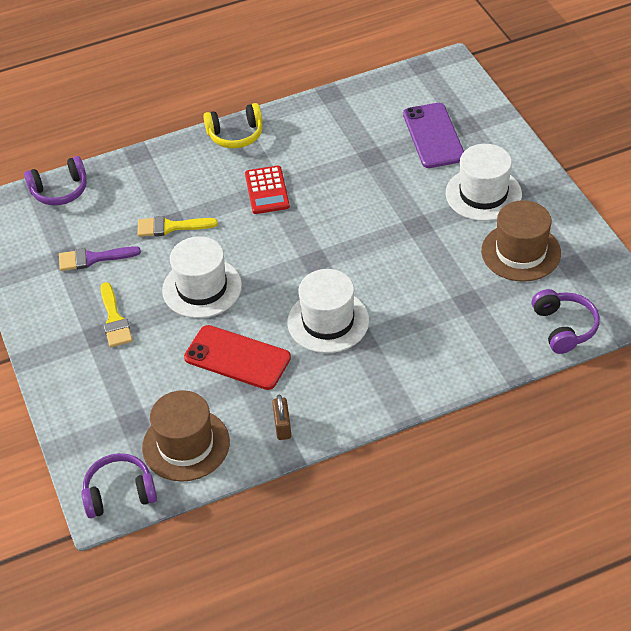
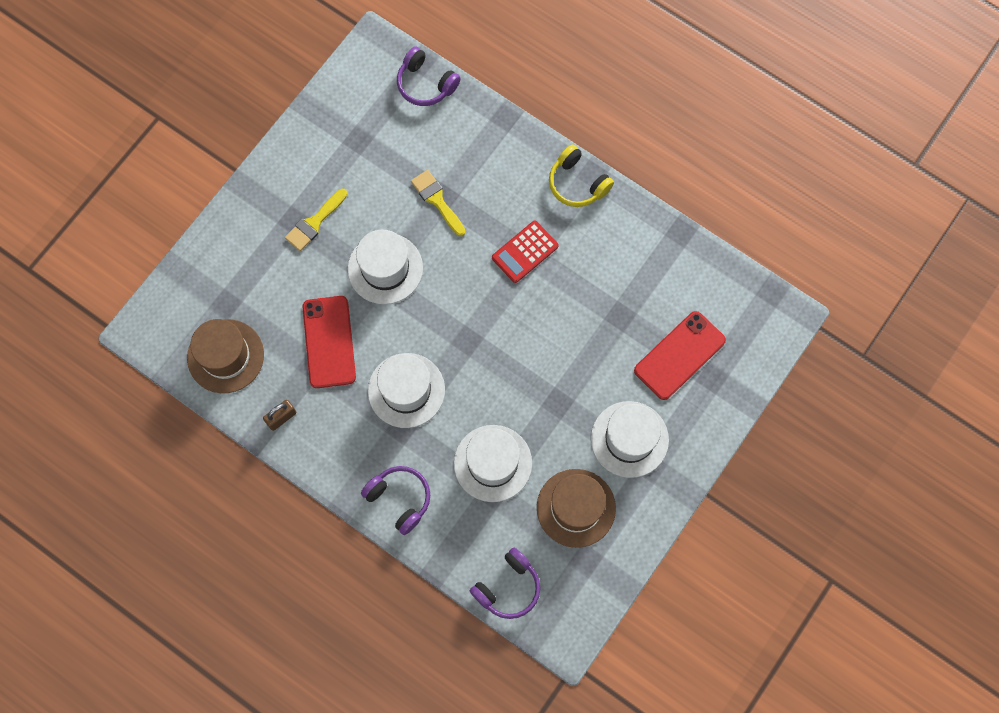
camera: 55 degrees right, 25 degrees up
(93, 258) = (367, 162): purple brush -> none
(119, 493) = (157, 336): purple headphones -> purple headphones (399, 499)
(433, 136) = (679, 355): purple phone -> red phone
(441, 290) = (492, 463): none -> white hat

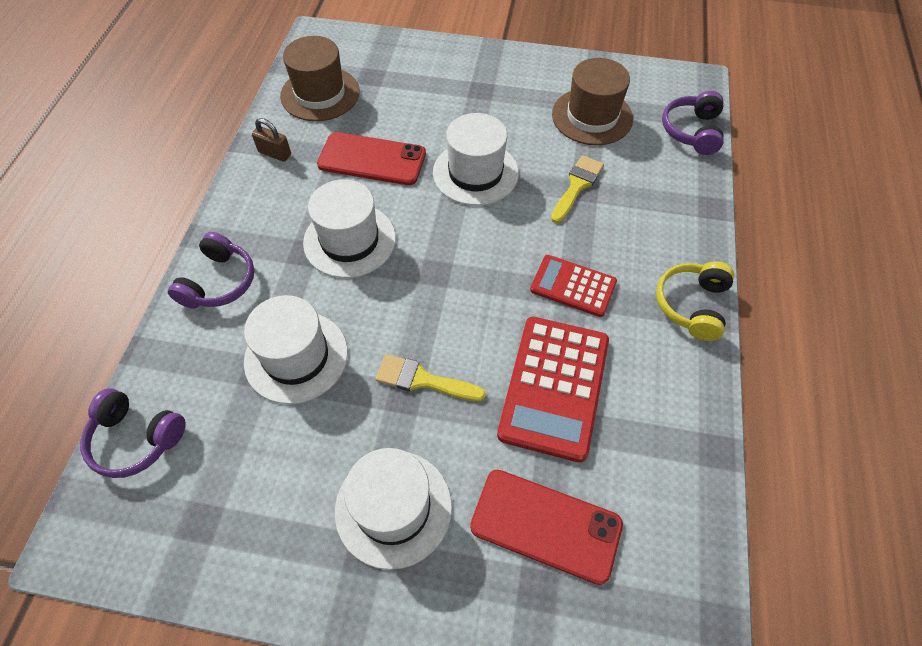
camera: 65 degrees right, 15 degrees down
(314, 222) = (489, 105): yellow brush -> yellow brush (423, 380)
(329, 342) = (372, 159): red phone -> red phone turned 45 degrees clockwise
(576, 508) = (270, 478): brown hat -> brown hat (592, 116)
(595, 305) = (554, 387): none -> red calculator

